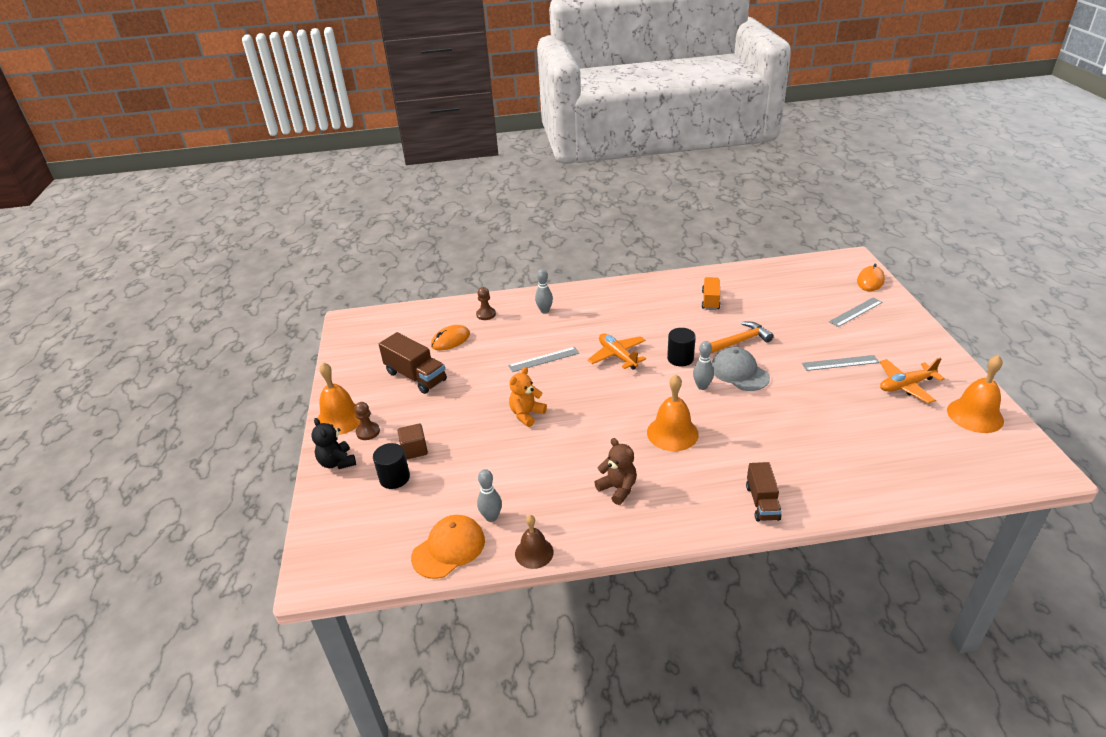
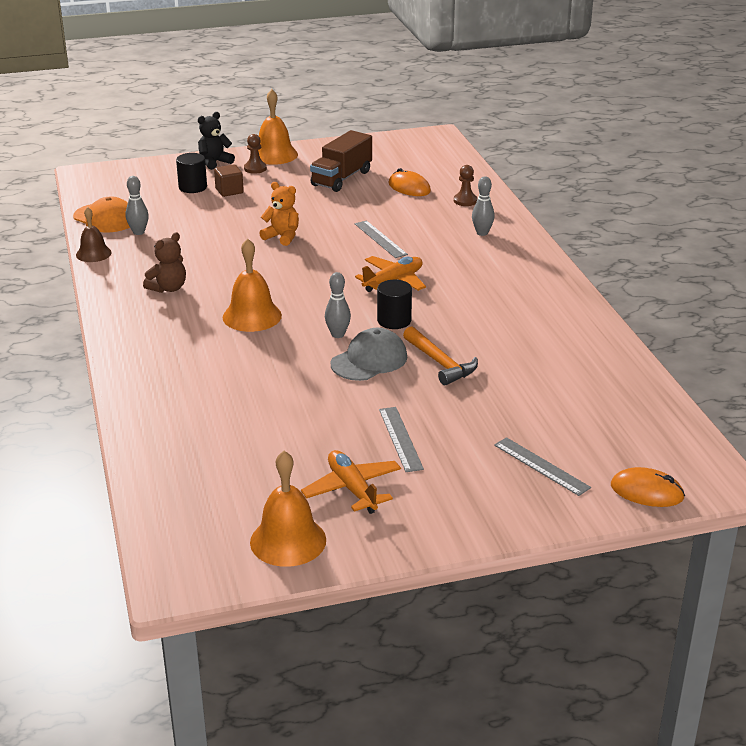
camera: 80 degrees right, 5 degrees down
(710, 300) = (538, 343): orange truck -> none
(762, 502) = (139, 366): brown truck -> none

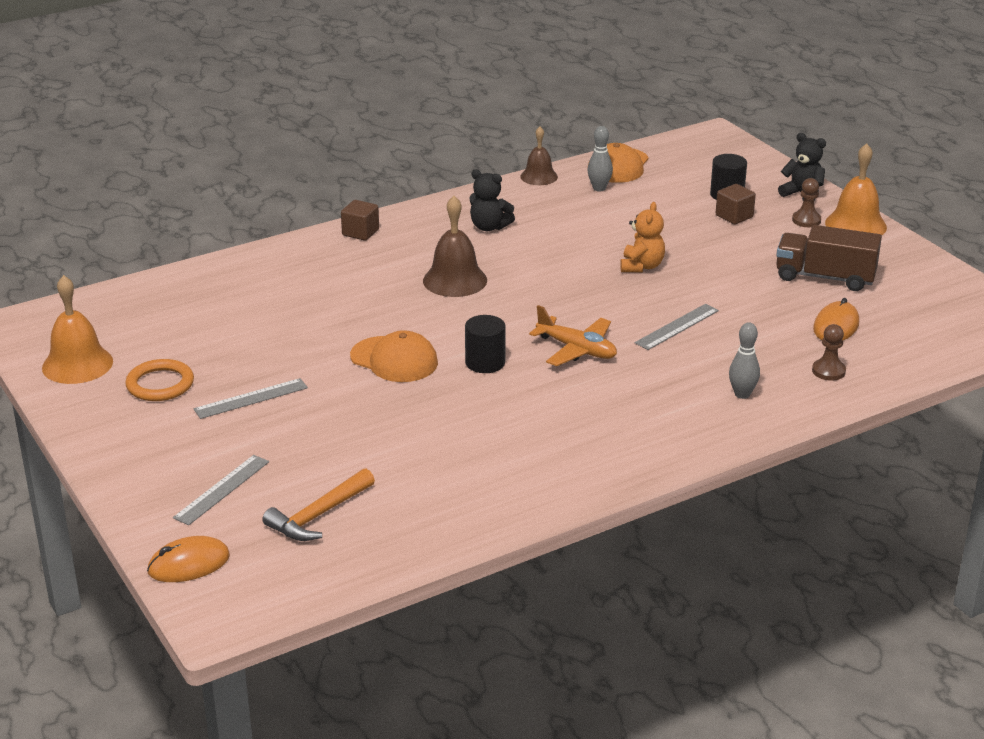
camera: 75 degrees right, 0 degrees up
(129, 351) = (360, 232): none -> brown cube
(168, 288) = (489, 227): brown teddy bear -> black teddy bear
(252, 316) = (455, 280): orange bell -> brown bell
(338, 334) = (439, 334): grey bowling pin -> none
(352, 489) = (160, 384): orange plane -> orange ring
(369, 360) = (394, 360): grey cap -> orange cap
(440, 363) = (406, 403): orange hammer -> orange hammer (319, 515)
(647, 492) = (189, 564): orange mouse -> orange mouse turned 60 degrees clockwise

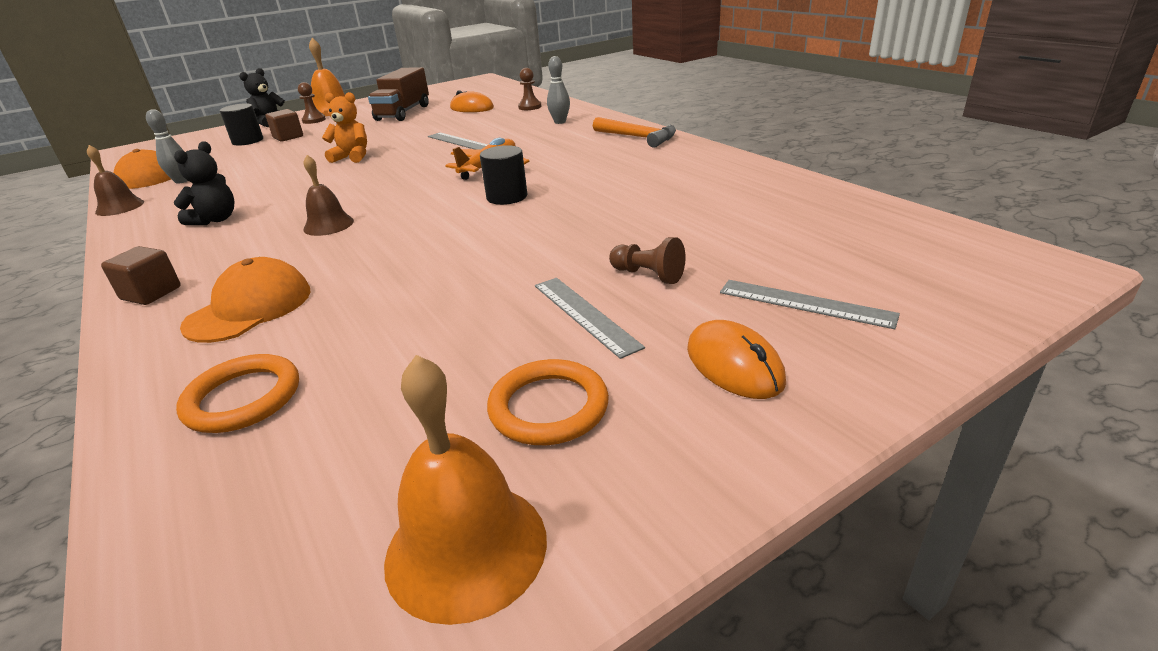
camera: 90 degrees left, 0 degrees up
(189, 564) = (975, 301): orange mouse -> orange mouse (734, 365)
(217, 291) = (243, 398): none -> orange ring
(295, 427) = (648, 275): none -> brown pawn
(319, 515) = (813, 240): orange hammer -> orange hammer (638, 137)
(394, 360) = (495, 237): orange cap -> orange cap (249, 308)
(455, 280) = (328, 225): brown bell -> brown bell, size x0.65

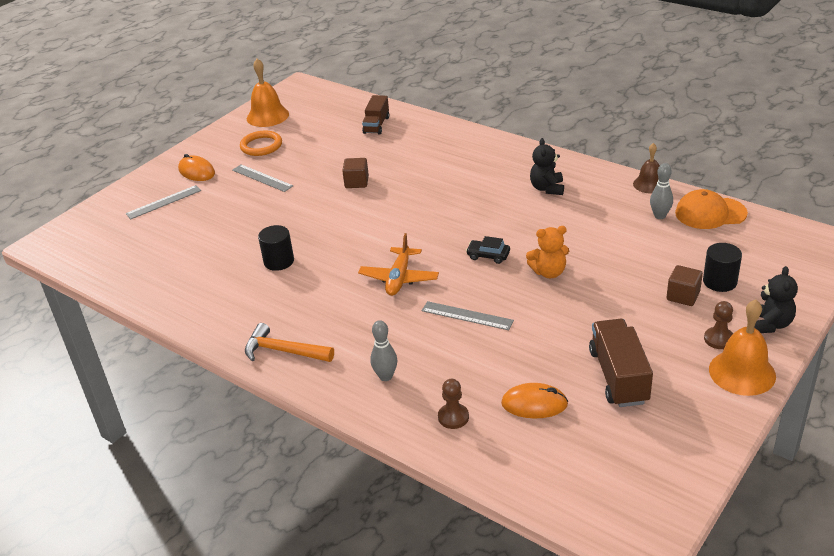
camera: 160 degrees right, 5 degrees up
(151, 293) = (491, 144): brown cube -> brown cube (356, 182)
(243, 398) = (376, 125): orange ring -> brown truck
(249, 308) = (426, 149): orange cap -> none
(328, 225) = (457, 199): brown bell -> none
(383, 173) = (488, 256): none -> black car
(507, 197) = (355, 245): black cylinder -> black cylinder (279, 261)
(648, 275) = (238, 203): brown pawn -> none
(805, 303) = (164, 202): grey ruler -> grey ruler turned 45 degrees counterclockwise

